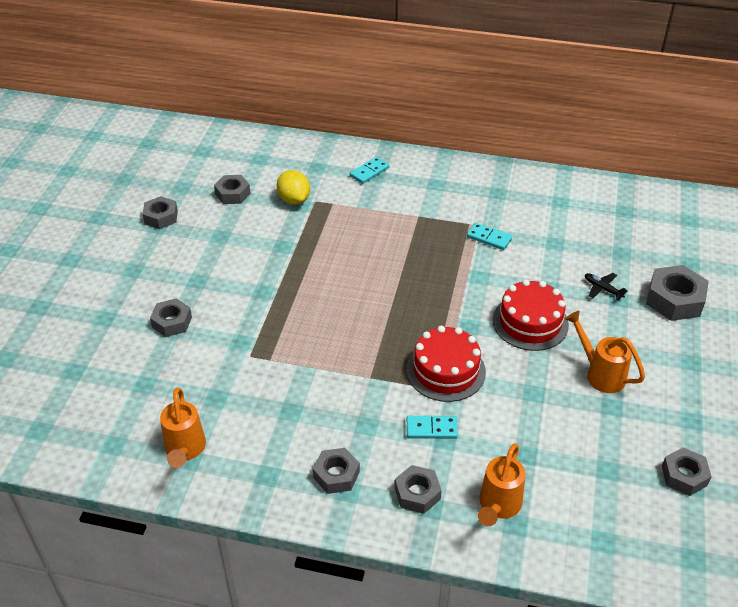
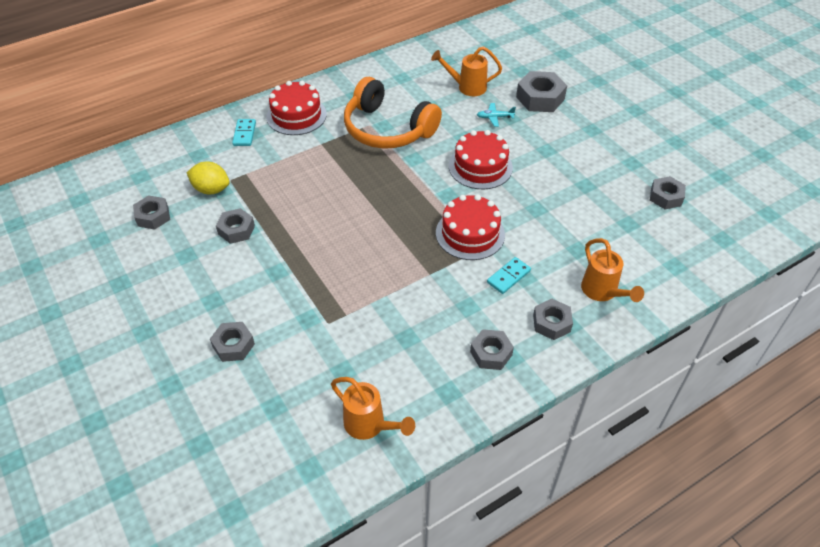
camera: 45 degrees left, 5 degrees up
(161, 217) = (112, 274): grey nut -> grey nut (236, 230)
(427, 181) = (296, 115): none -> red cake
(489, 238) = (387, 129): turquoise domino -> orange headphones
(600, 373) = (556, 170): orange watering can -> orange watering can (467, 87)
(602, 289) = (494, 117): black plane -> turquoise plane

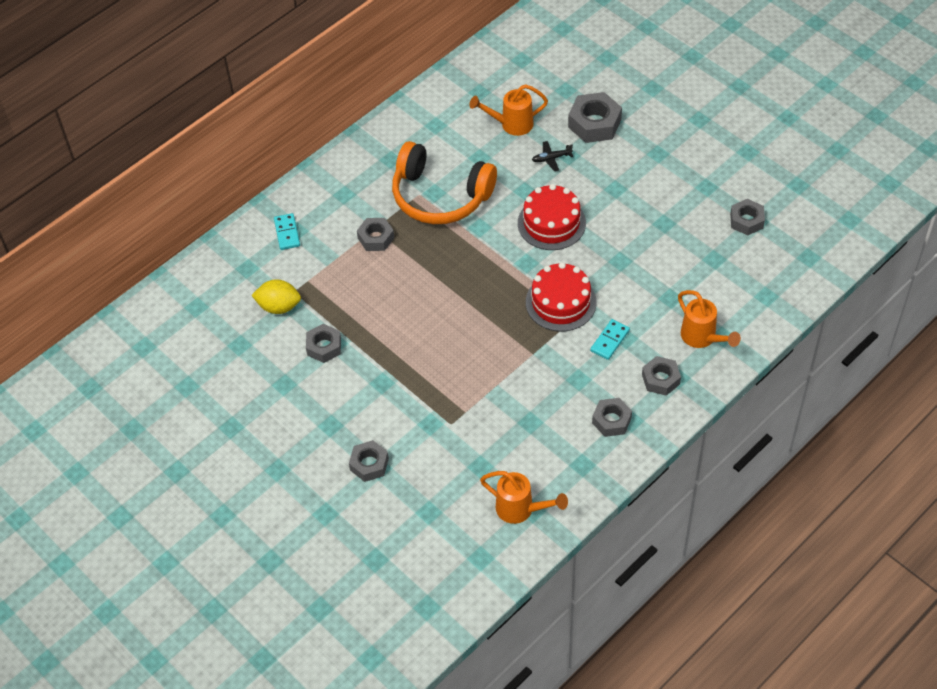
camera: 10 degrees left, 5 degrees up
(153, 216) = (231, 349): grey nut -> grey nut (376, 238)
(296, 115) = (335, 198): red cake -> none
(494, 117) = (551, 158): turquoise plane -> black plane

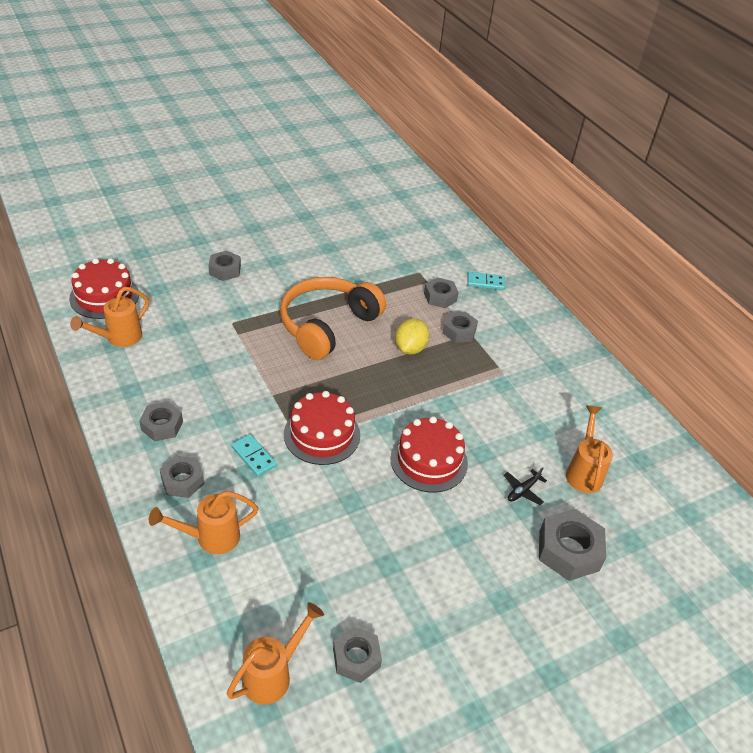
camera: 100 degrees right, 10 degrees down
(279, 306) = (407, 261): yellow lemon -> yellow lemon (410, 348)
(324, 347) = (353, 274): grey nut -> grey nut (440, 297)
(440, 196) = (496, 387): orange headphones -> orange headphones (327, 325)
(465, 556) = (104, 296): none -> red cake
(551, 158) = (523, 490): black plane -> black plane turned 135 degrees counterclockwise
(783, 261) = (273, 674): none -> orange watering can

